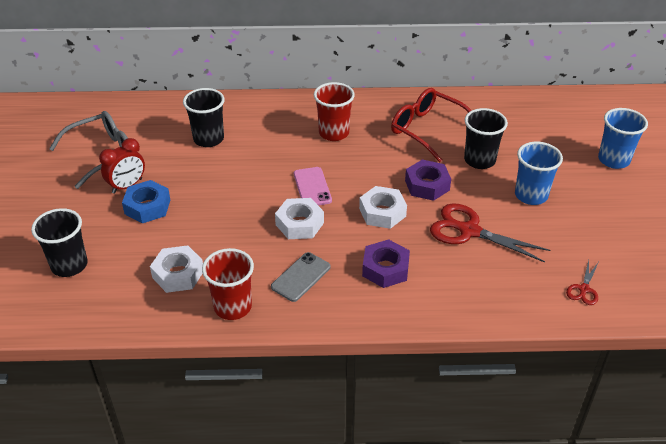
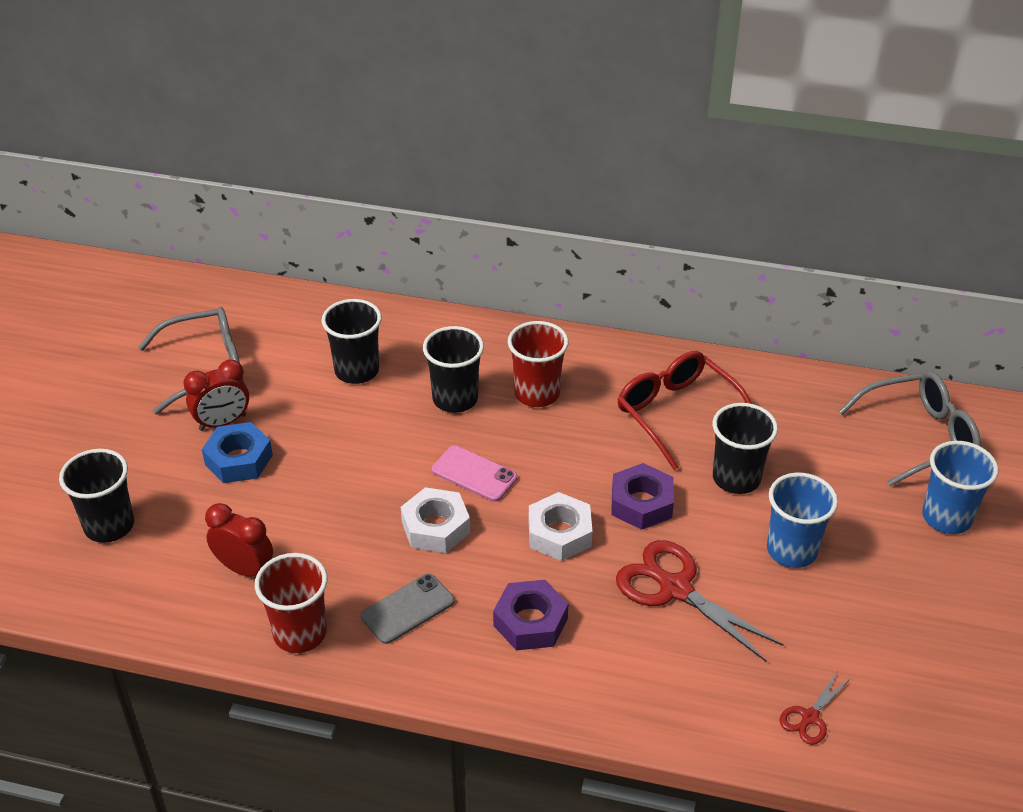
camera: 15 degrees right, 0 degrees up
(178, 274) = (244, 569): white nut -> red clock
(281, 145) = (455, 399): none -> black cup
(312, 187) = (474, 474): pink phone -> pink phone turned 60 degrees counterclockwise
(578, 118) = (919, 436): none -> grey glasses

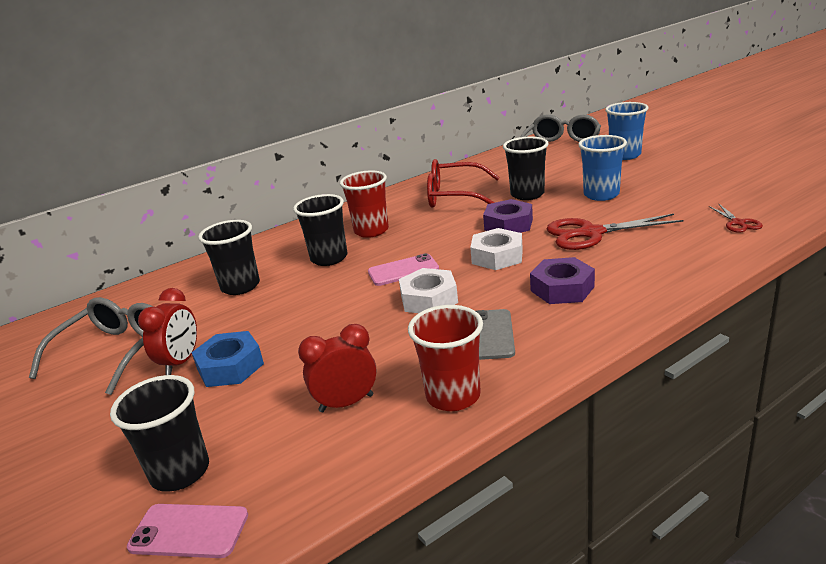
camera: 45 degrees left, 15 degrees down
(64, 574) = (189, 531): none -> pink phone

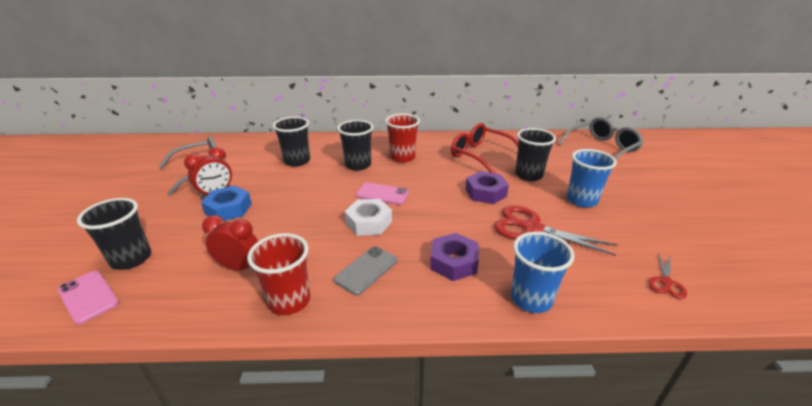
camera: 30 degrees right, 5 degrees up
(497, 256) = (447, 213): white nut -> none
(625, 155) = (644, 175): blue cup -> blue cup (531, 299)

